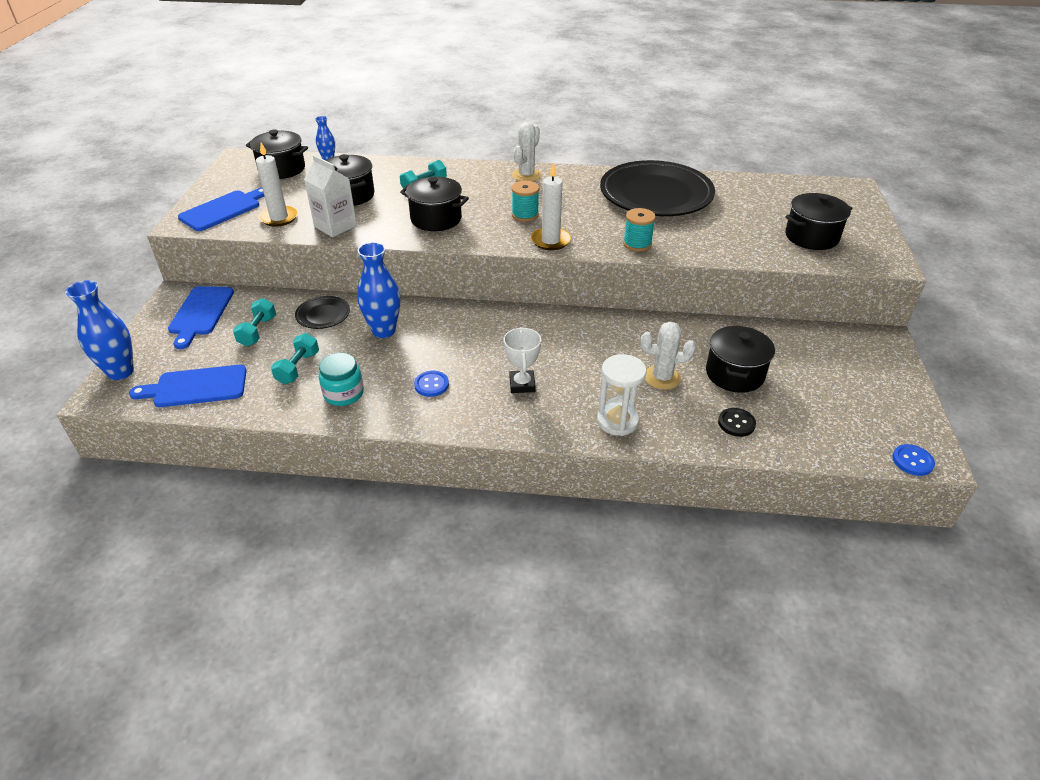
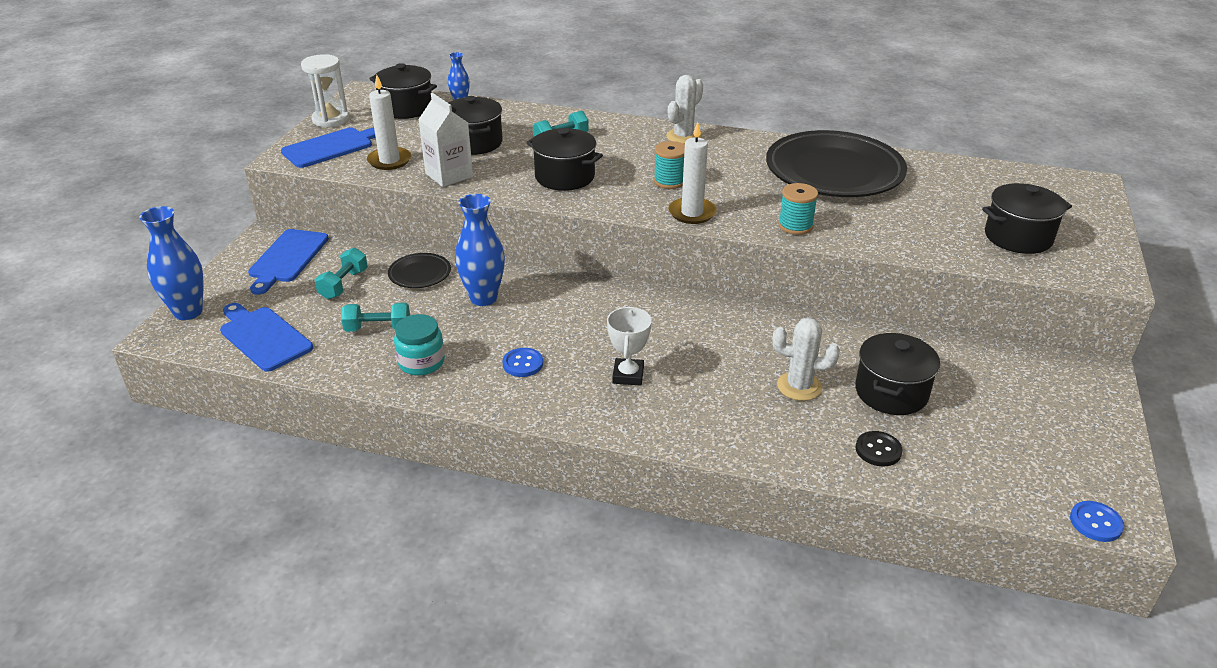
camera: 10 degrees right, 5 degrees down
(196, 387) = (263, 337): blue cutting board -> blue cutting board turned 45 degrees clockwise
(298, 368) = (378, 329): turquoise dumbbell -> turquoise dumbbell turned 60 degrees clockwise
(617, 421) = (731, 430): white hourglass -> white hourglass (330, 119)

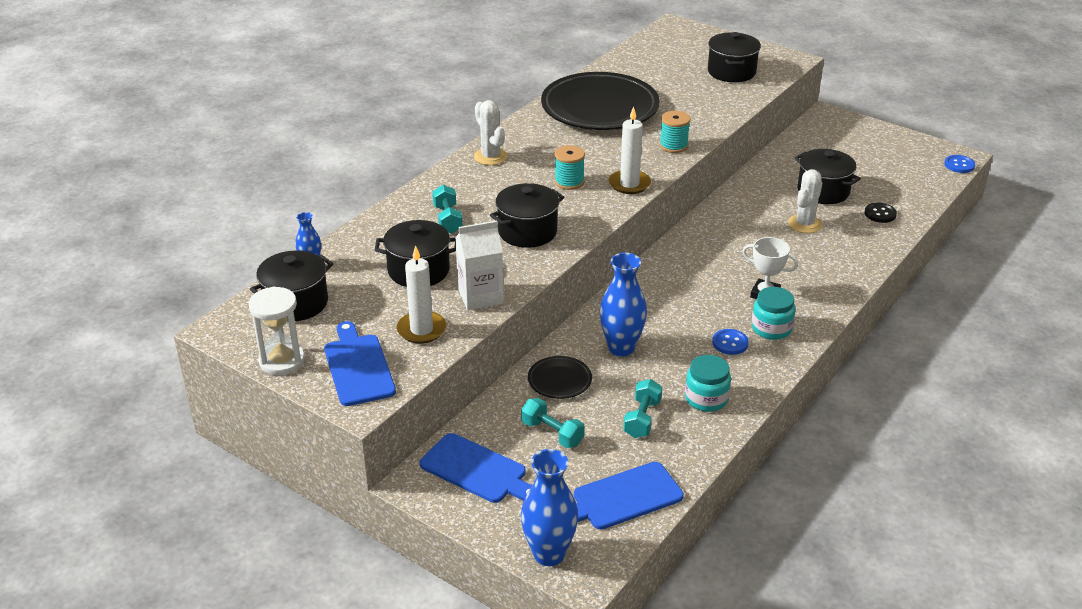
camera: 70 degrees left, 0 degrees up
(564, 389) = (771, 328): none -> turquoise jar

